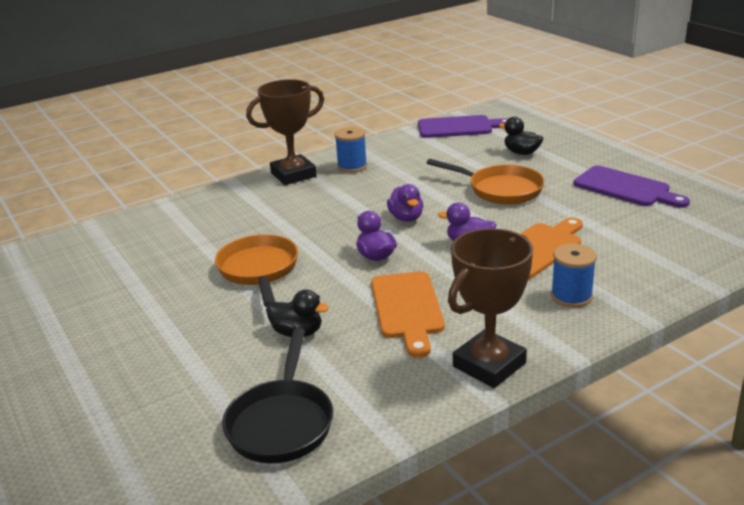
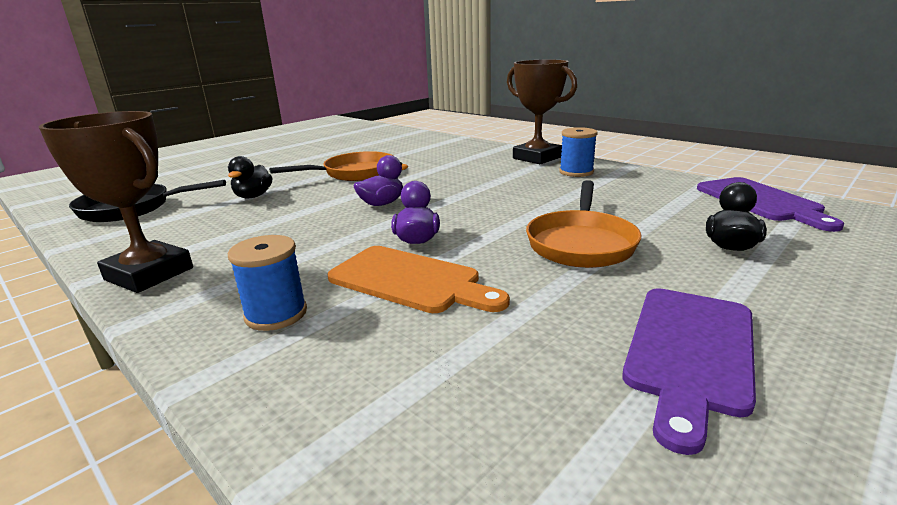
camera: 75 degrees right, 5 degrees down
(406, 218) = (469, 205): purple duck -> none
(407, 309) = (277, 227): orange cutting board -> none

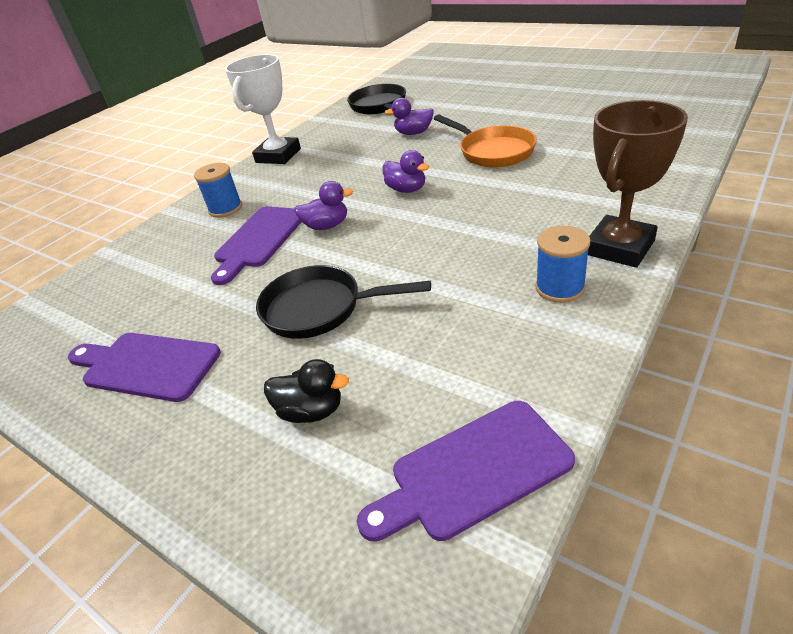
camera: 85 degrees right, 15 degrees up
(149, 274) = (278, 156): brown trophy -> white trophy
(253, 196) = (413, 133): black duck -> purple duck
(410, 280) = (259, 240): orange cutting board -> purple cutting board
(581, 243) = (319, 309): orange pan -> black pan

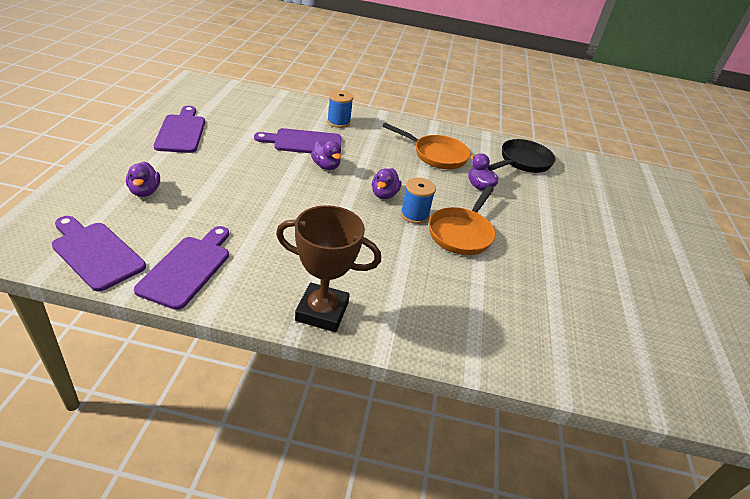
camera: 55 degrees right, 0 degrees up
(278, 156) = (417, 128): white trophy -> none
(311, 411) = (145, 191): black duck -> purple duck
(319, 309) = (233, 179): black pan -> none
(342, 150) = (436, 155): none -> orange pan
(527, 358) = (187, 268): none -> purple cutting board
(560, 288) = (264, 280): blue spool -> blue spool (414, 215)

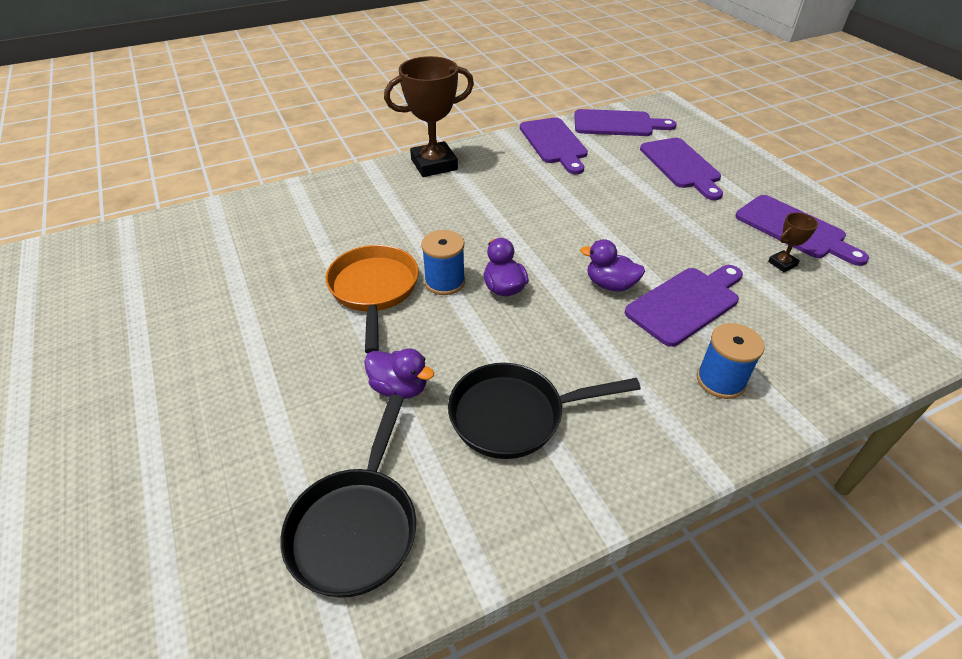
camera: 150 degrees right, 5 degrees up
(145, 191) = (681, 166): purple duck -> purple cutting board
(226, 128) = (782, 263): none -> brown trophy
(436, 155) = (514, 415): orange pan -> black pan

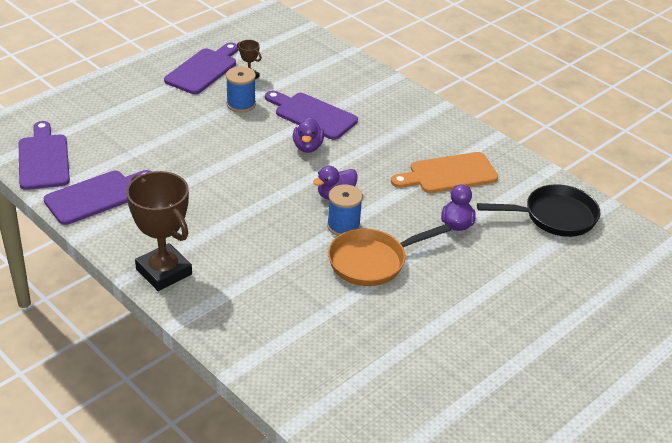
camera: 110 degrees left, 5 degrees down
(514, 415) = (449, 174): black pan -> orange cutting board
(681, 166) = (121, 119): purple cutting board -> none
(720, 380) = (376, 103): blue spool -> blue spool (241, 104)

